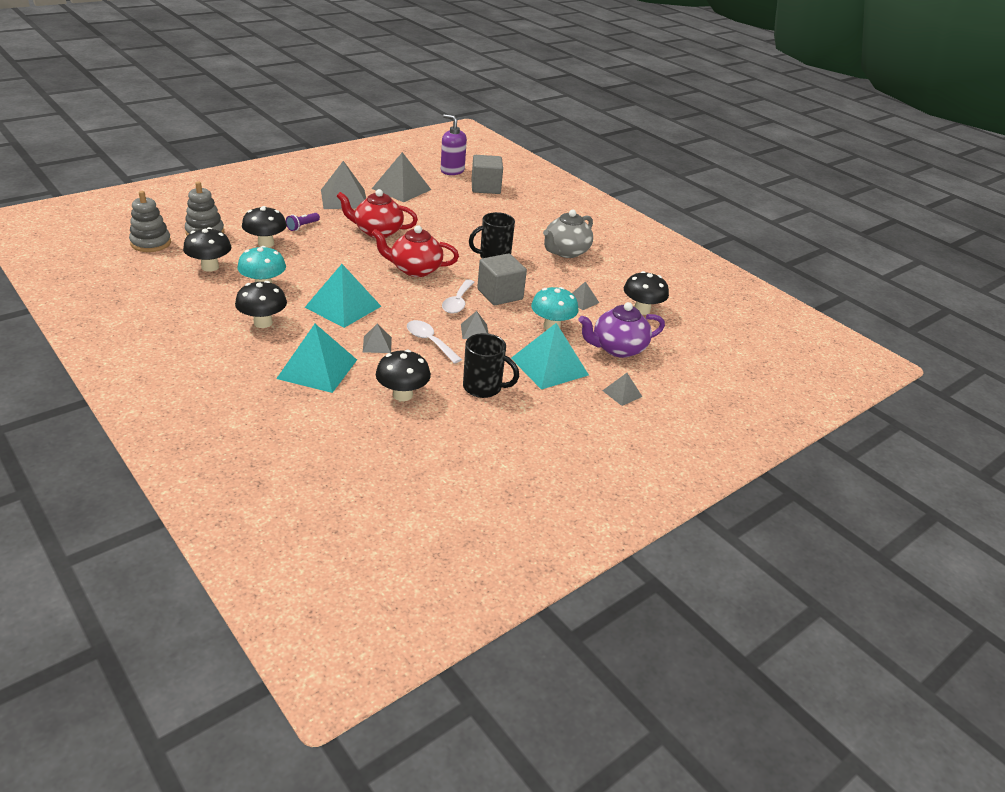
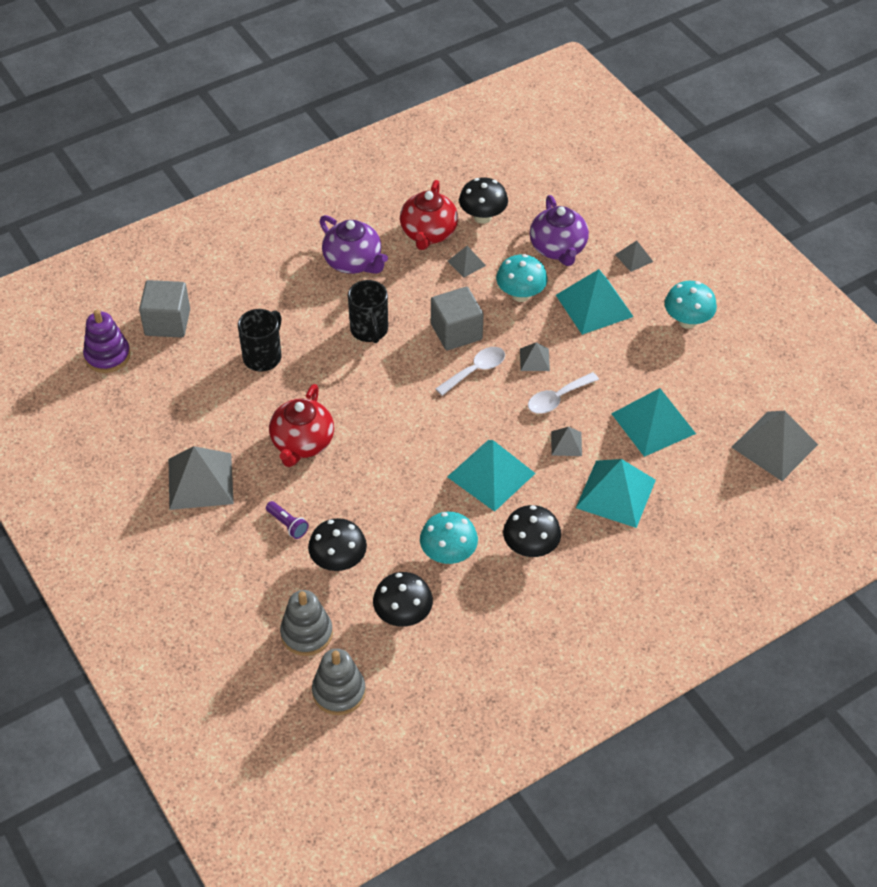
camera: 80 degrees left, 15 degrees up
(401, 189) = (169, 416): grey pyramid -> grey pyramid (774, 445)
(402, 395) = (653, 423): black mushroom -> turquoise pyramid
(415, 269) = (402, 407): red teapot -> red teapot (428, 233)
(452, 170) = (107, 356): purple soap dispenser -> purple stacking toy
(457, 302) = (476, 370): white spoon -> white spoon turned 60 degrees counterclockwise
(484, 388) = (635, 359): black mug -> black mug (263, 356)
(543, 424) = (687, 321): none -> turquoise mushroom
(565, 252) = (353, 262): grey teapot -> purple teapot

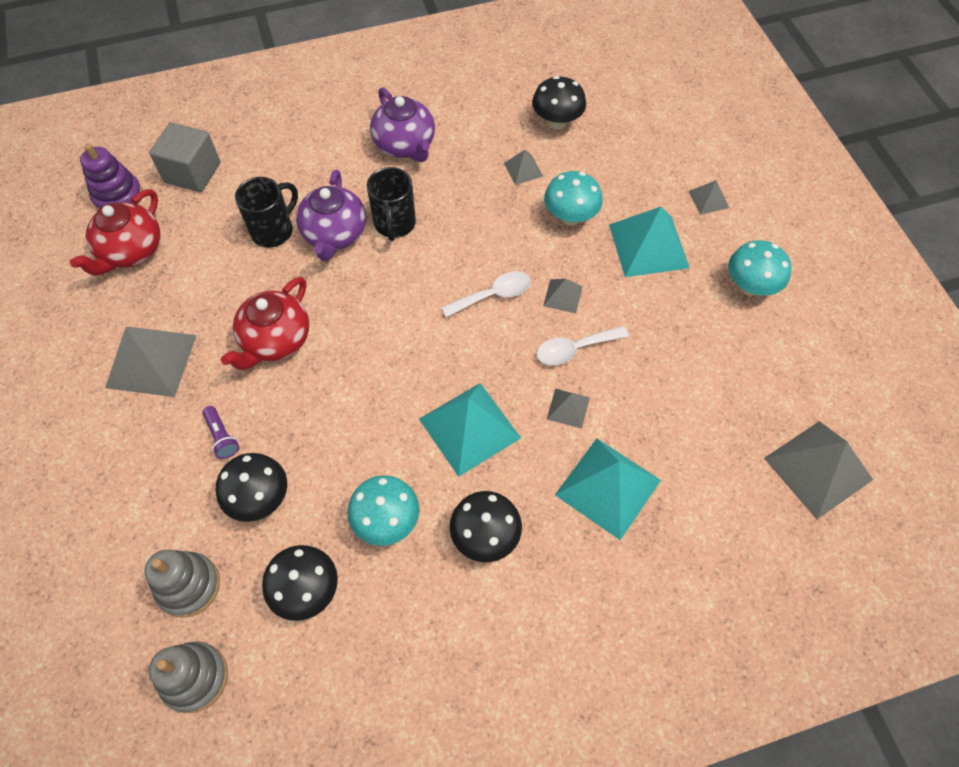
camera: 15 degrees right, 10 degrees up
(428, 233) = (493, 129): red teapot -> red teapot (131, 251)
(456, 332) = (487, 245): grey cube -> none
(558, 249) = (627, 173): purple teapot -> purple teapot (334, 235)
(653, 423) = (677, 405): turquoise pyramid -> none

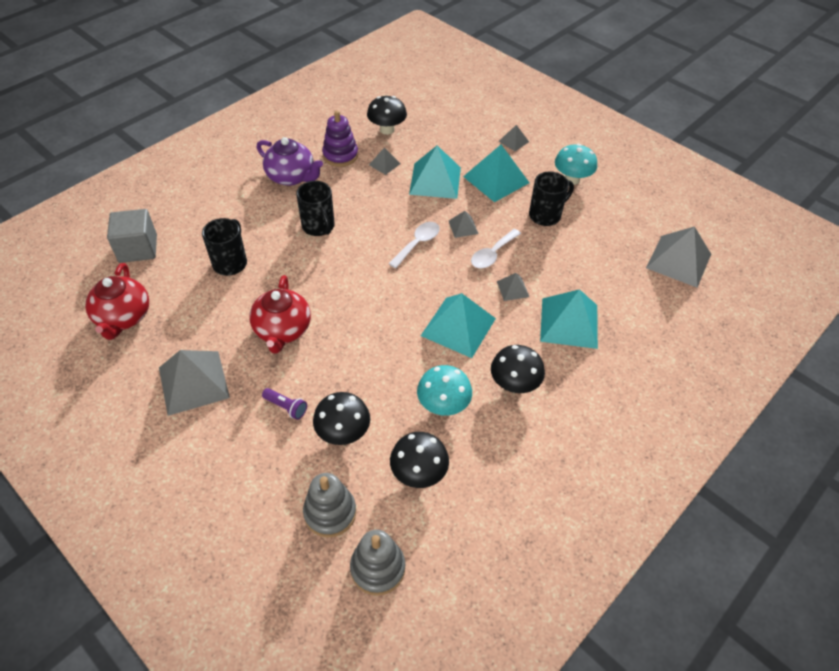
camera: 30 degrees left, 10 degrees down
(118, 196) = (86, 286): purple stacking toy -> purple stacking toy (340, 155)
(334, 235) = (279, 248): purple teapot -> none
(570, 217) = (435, 180): turquoise mushroom -> turquoise pyramid
(679, 324) = (546, 215): none -> black mug

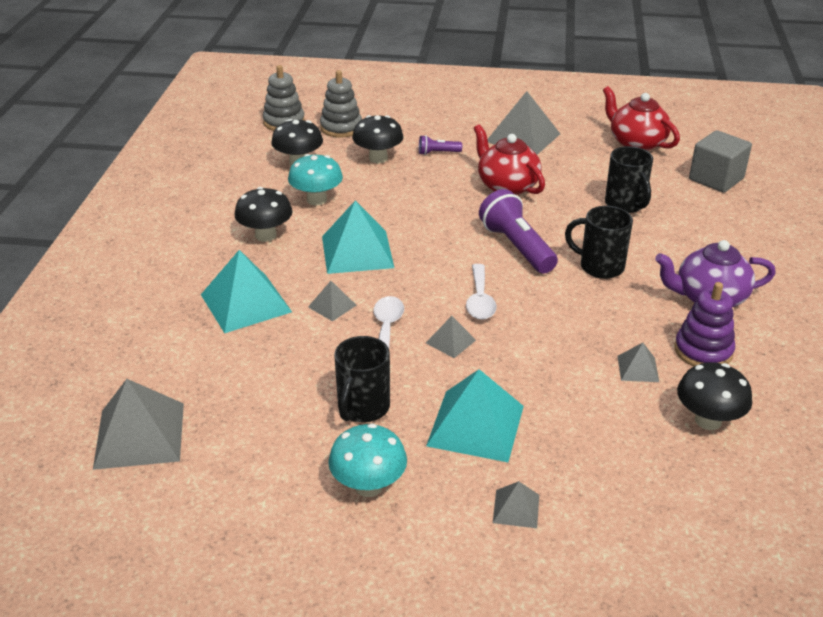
camera: 145 degrees right, 15 degrees down
(348, 269) = (517, 247): none -> purple flashlight
(435, 180) = (550, 380): turquoise pyramid -> none

